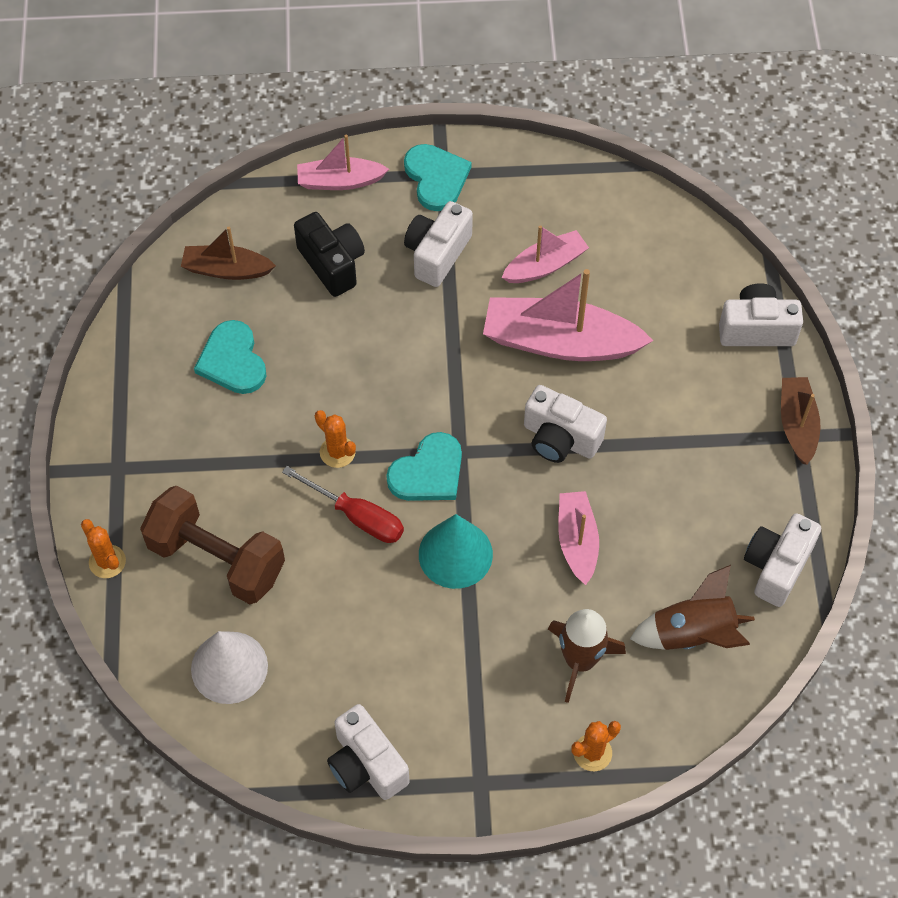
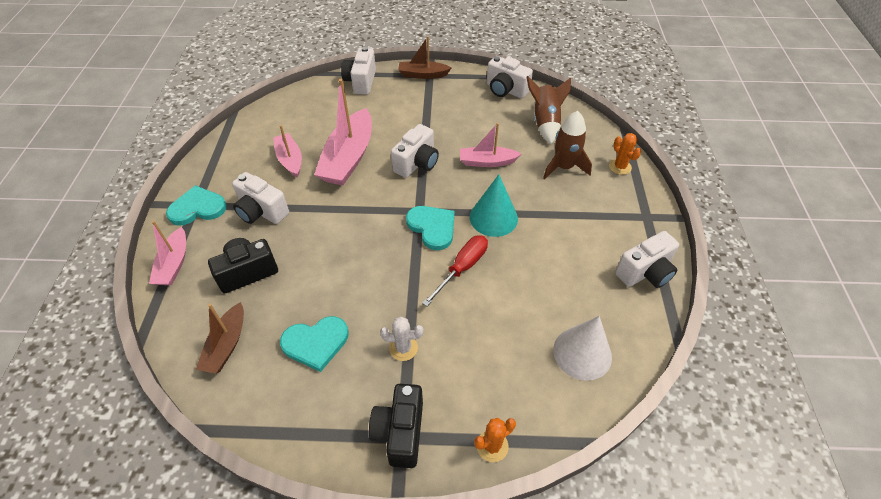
camera: 85 degrees left, 10 degrees down
(122, 465) = (400, 432): none -> black camera
(217, 559) = (492, 359): brown dumbbell -> none
(229, 456) = (403, 348): none -> white cactus
(337, 452) = (409, 277): orange cactus -> none

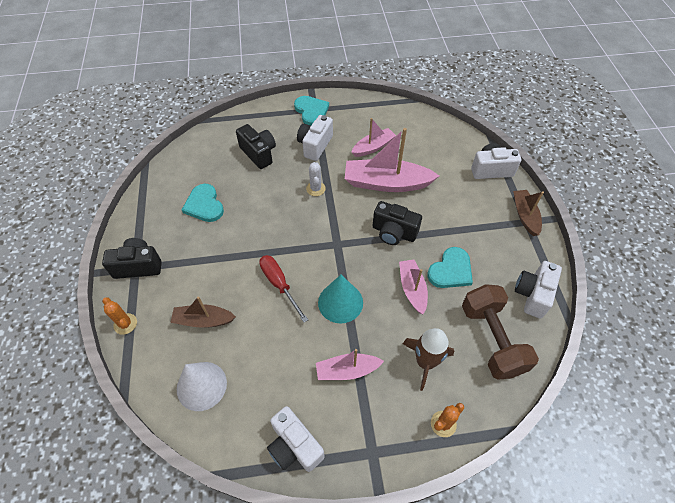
camera: 80 degrees right, 5 degrees up
(174, 264) = (261, 116): pink boat -> pink boat (347, 370)
(226, 345) = (201, 160): brown boat -> brown boat (203, 320)
(403, 348) = (202, 256): white cactus -> white cactus (315, 189)
(417, 163) = (393, 232): white camera -> black camera
(432, 227) = (320, 256): turquoise heart -> turquoise heart (451, 270)
(462, 268) = (279, 284): red screwdriver -> red screwdriver turned 150 degrees counterclockwise
(545, 123) = (491, 339): brown rocket -> brown dumbbell

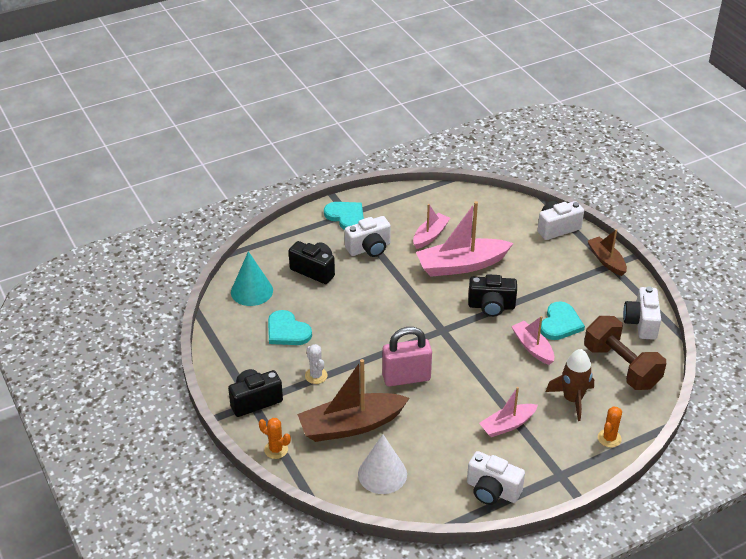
camera: 20 degrees left, 15 degrees down
(203, 320) = (351, 425): brown boat -> brown boat, size x1.73
(279, 284) = (406, 377): red screwdriver -> pink padlock
(315, 145) = (369, 248): white camera -> white camera turned 120 degrees counterclockwise
(315, 189) = (393, 288): white cactus -> white cactus (316, 376)
(340, 302) = (472, 376): turquoise cone -> turquoise cone (252, 291)

